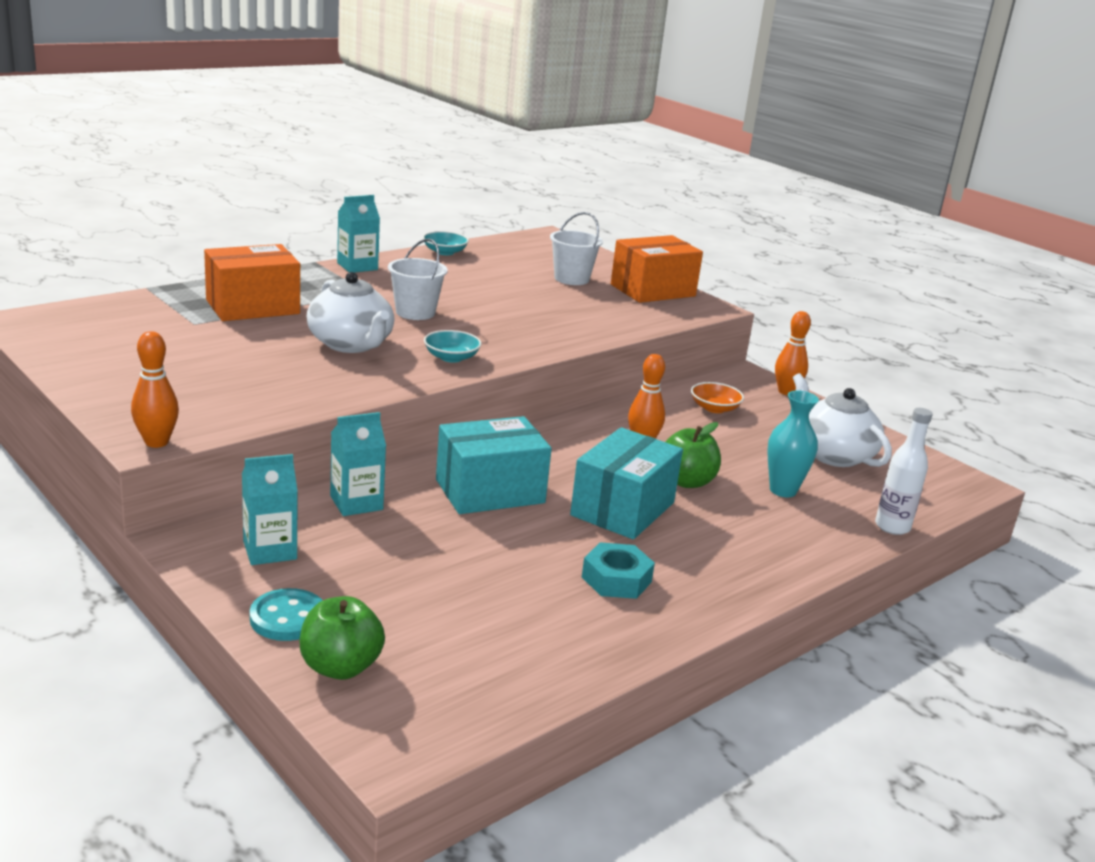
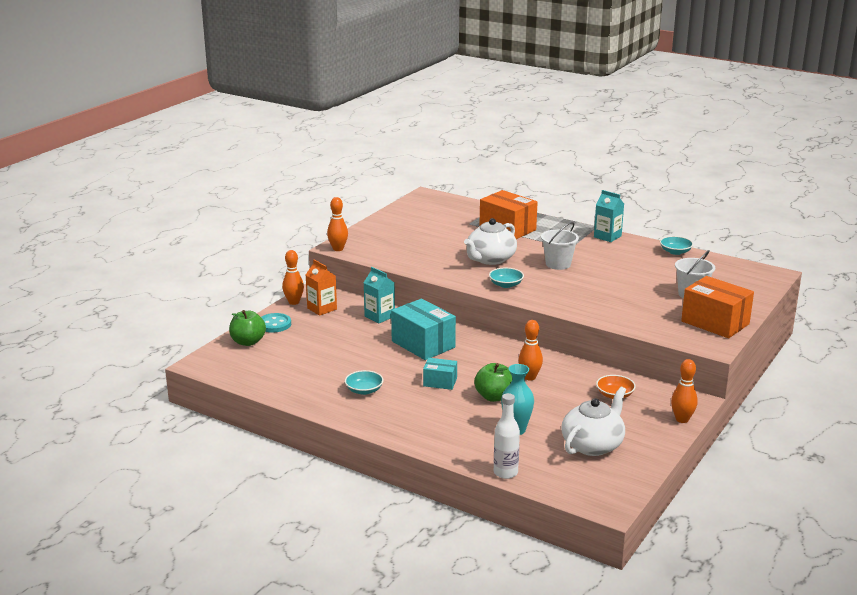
camera: 75 degrees right, 0 degrees up
(208, 574) = (294, 302): none -> orange bowling pin
(270, 550) = (322, 309): turquoise carton -> orange carton
(616, 579) = (364, 390): turquoise nut -> turquoise bowl
(623, 509) = (440, 382): turquoise box -> turquoise box, size x0.54

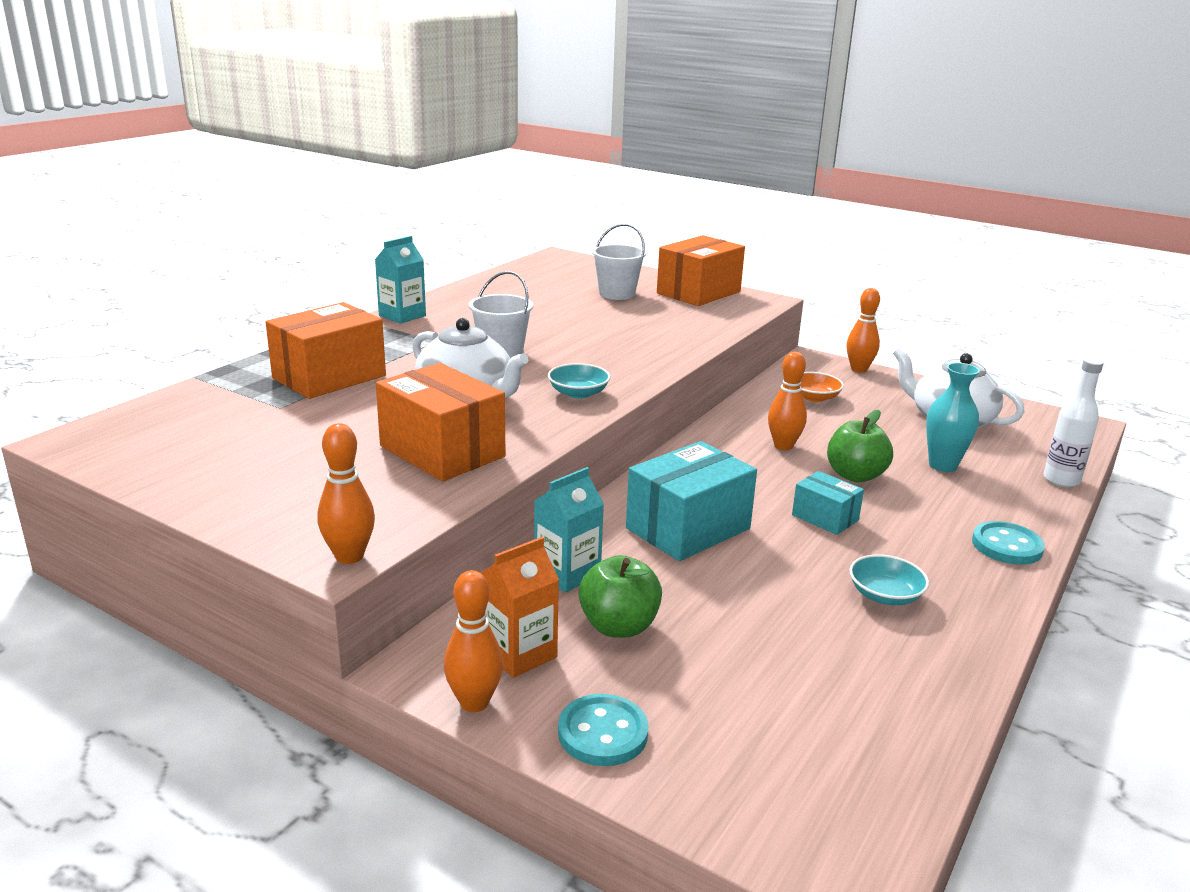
camera: 90 degrees left, 0 degrees up
(248, 342) = (706, 779): green apple -> green apple (619, 626)
(415, 434) = (1007, 546): none -> turquoise button
(428, 258) = (442, 451): none -> orange box
(440, 382) = (825, 518): turquoise box -> turquoise box turned 60 degrees counterclockwise
(675, 252) = (475, 287): turquoise bowl -> none

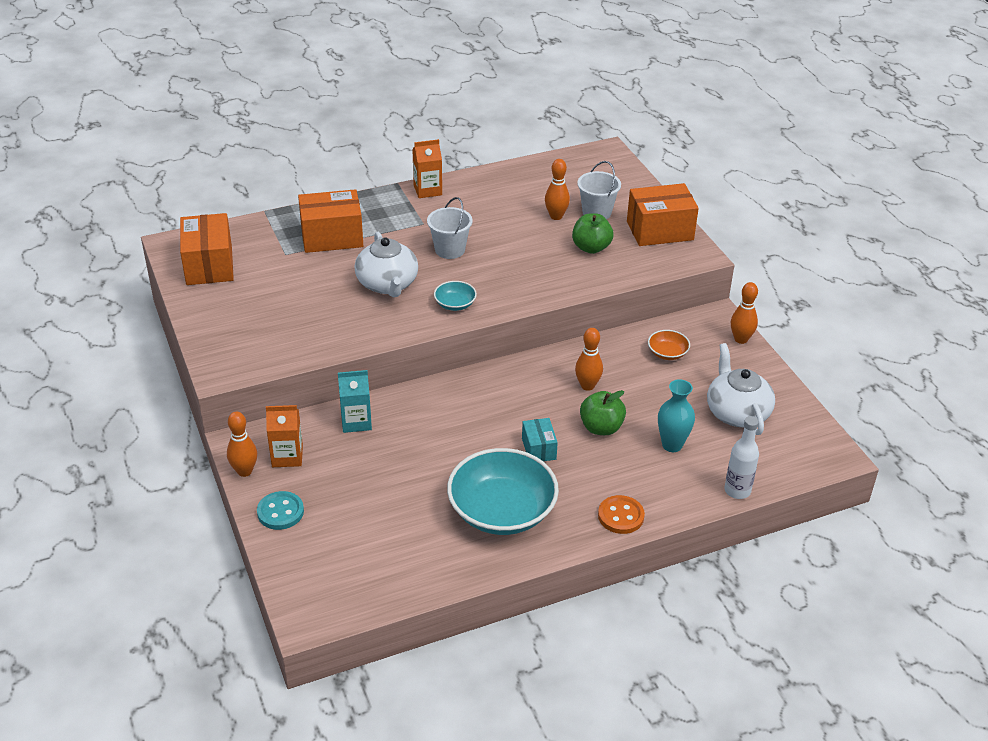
camera: 35 degrees right, 15 degrees up
(349, 556) = (226, 374): orange bowling pin -> orange bowling pin (556, 216)
(402, 316) = (427, 190): turquoise carton -> orange carton
(442, 451) = (332, 322): orange box -> orange box (209, 265)
(619, 626) = (346, 463): green apple -> green apple (591, 248)
(688, 528) = (451, 421): turquoise box -> none
(885, 595) = (502, 511): turquoise bowl -> turquoise bowl, size x2.28
(1007, 546) = (620, 516): turquoise button -> orange button

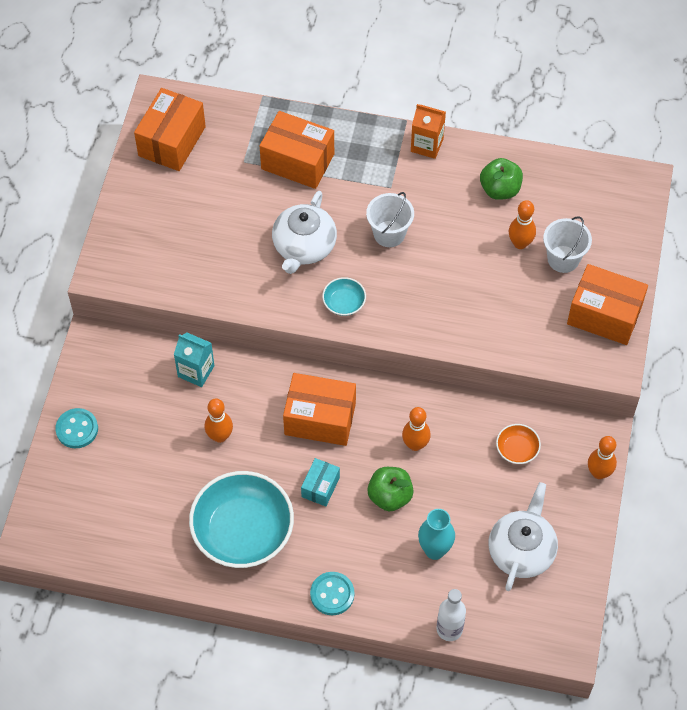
camera: 35 degrees right, 20 degrees up
(244, 471) = (77, 372): orange bowling pin -> orange bowling pin (220, 436)
(287, 456) = (119, 376): orange carton -> none
(494, 405) = (320, 419): none -> orange box
(591, 248) = (520, 301): green apple -> green apple (500, 189)
(620, 516) = (332, 594): orange button -> turquoise button

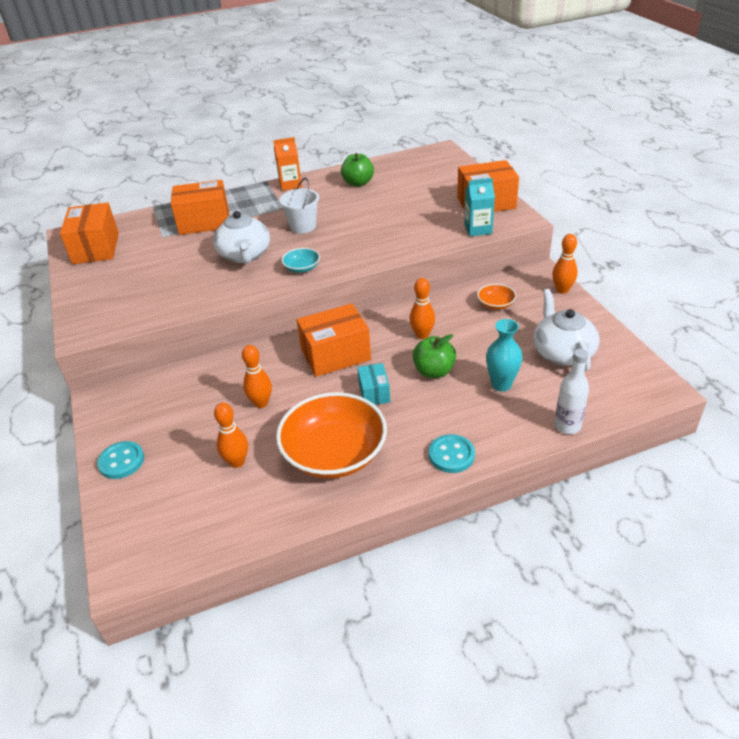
camera: 30 degrees left, 20 degrees down
(196, 371) = (208, 374): turquoise carton -> turquoise carton (478, 229)
(243, 531) = (334, 453): turquoise bowl -> orange bowl
(520, 243) = (396, 197): orange bowling pin -> orange bowling pin (237, 462)
(563, 259) = (431, 193): white bucket -> none

